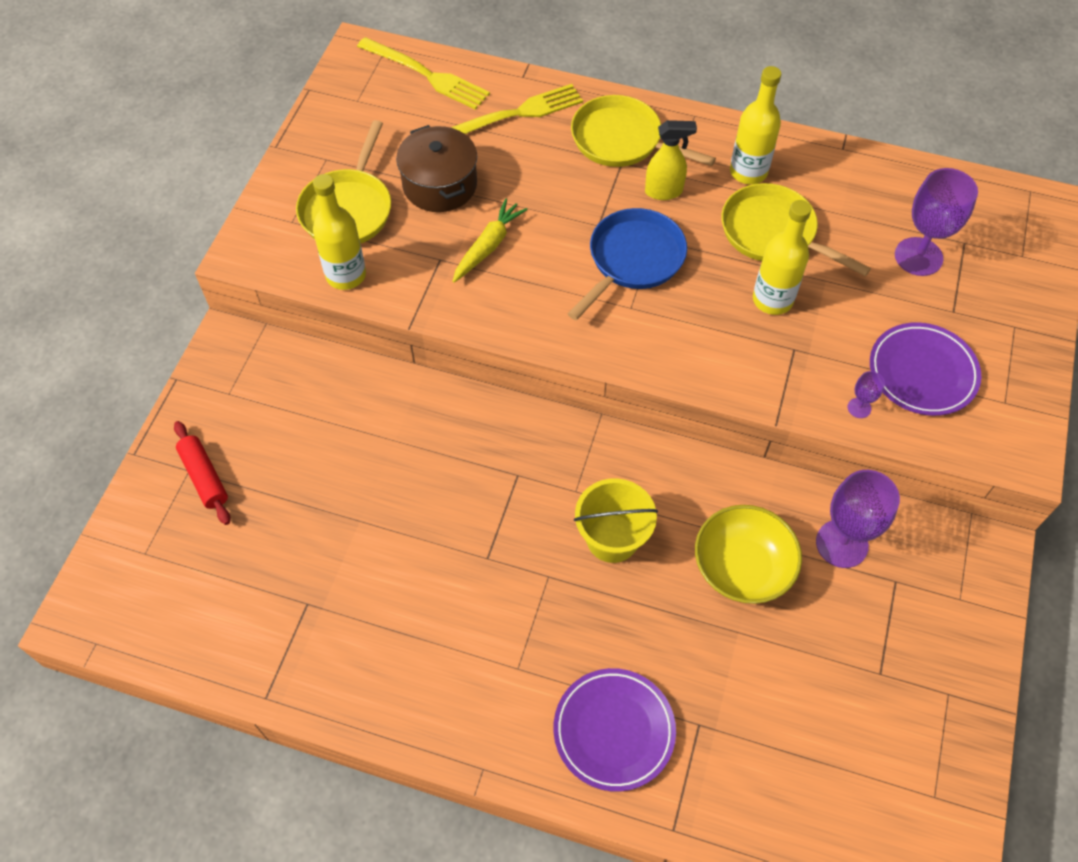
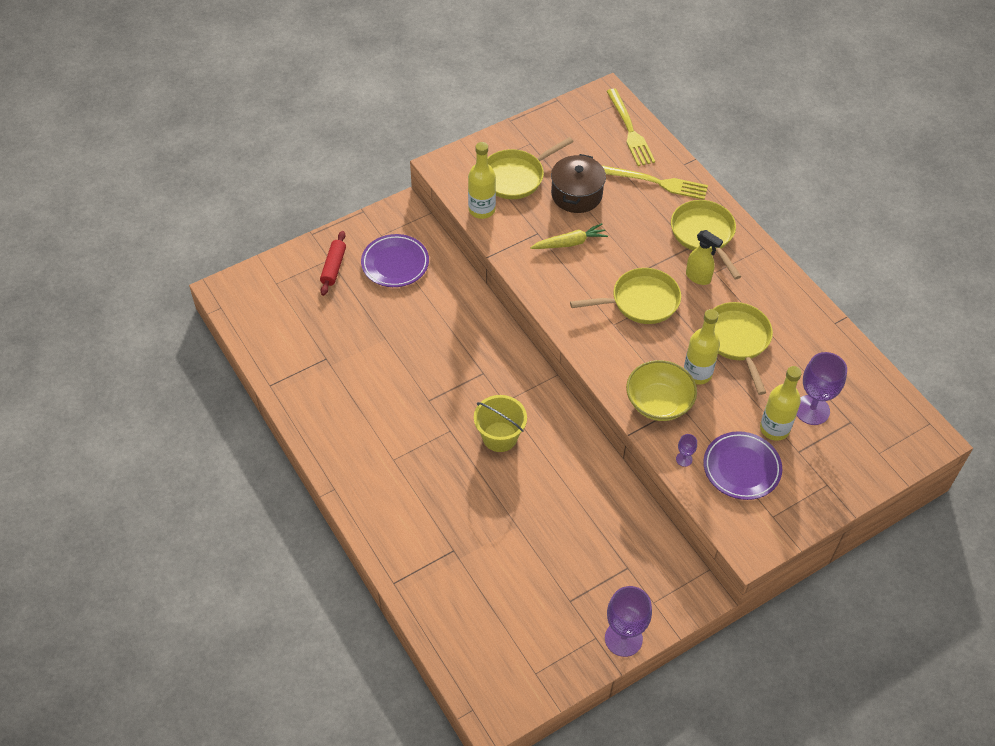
camera: 40 degrees right, 5 degrees down
(614, 730) = (410, 520): purple plate -> purple plate (395, 263)
(632, 260) = (640, 301): blue pan -> yellow pan
(742, 567) = (552, 499): yellow bowl -> yellow bowl (658, 403)
(748, 172) = (760, 298): yellow bottle -> yellow bottle (774, 429)
(841, 544) = (618, 529): purple goblet -> purple goblet (623, 638)

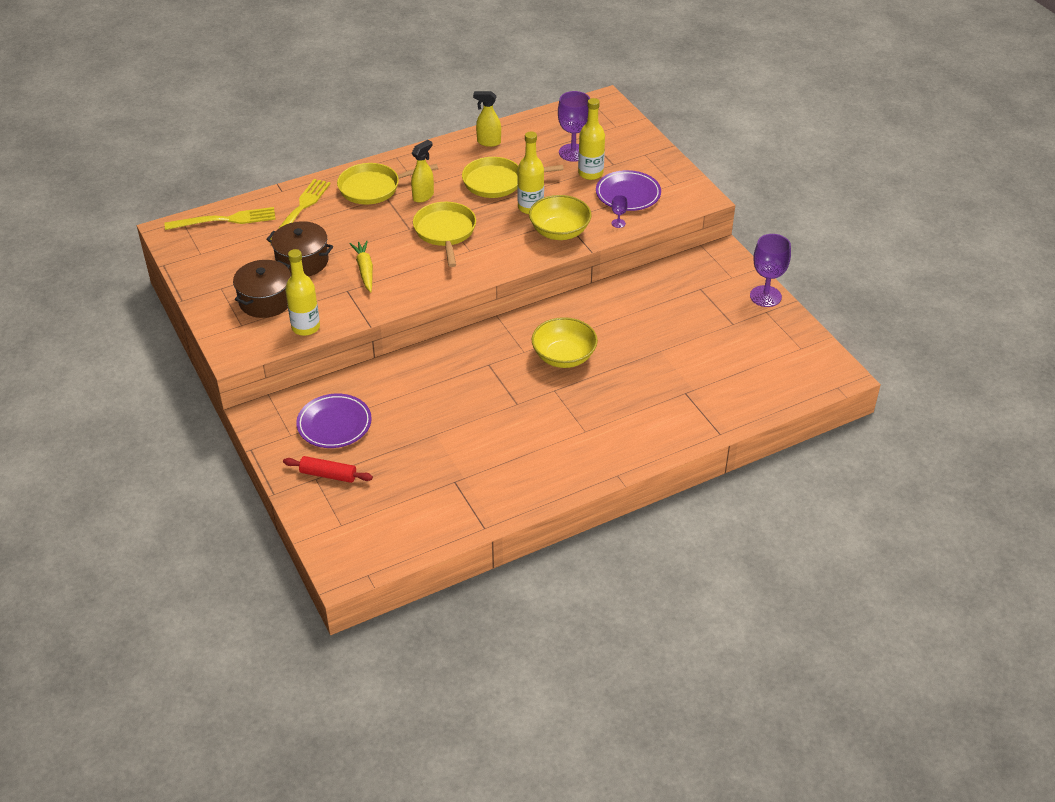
camera: 85 degrees left, 10 degrees down
(500, 437) = (564, 357): yellow bucket -> yellow bowl
(516, 177) = (266, 300): yellow pan -> brown pot
(811, 327) = (488, 142): none -> yellow spray bottle

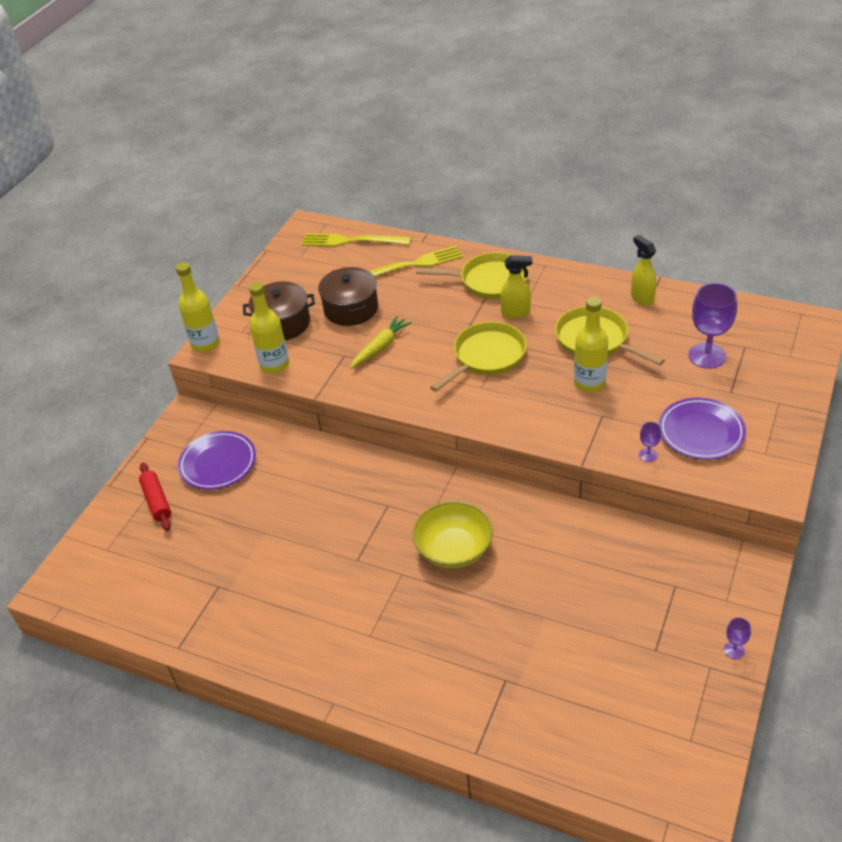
camera: 55 degrees right, 0 degrees up
(225, 220) = (351, 241): yellow fork -> yellow fork turned 150 degrees clockwise
(373, 188) = (489, 281): yellow pan -> yellow pan turned 150 degrees clockwise
(559, 232) = (581, 424): yellow bowl -> none
(590, 173) = (694, 387): yellow bottle -> yellow bottle (205, 344)
(765, 296) = (734, 650): purple goblet -> purple goblet, size x0.46

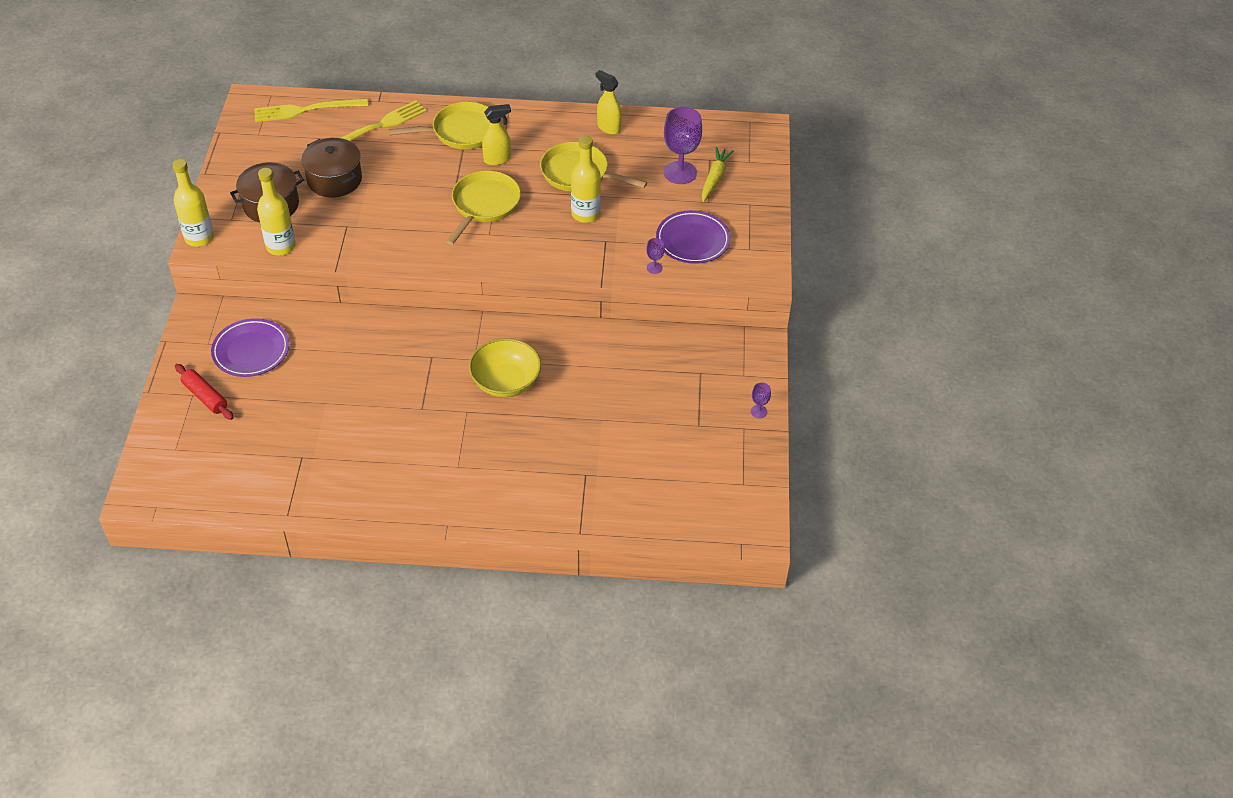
camera: 25 degrees left, 5 degrees up
(380, 347) = (379, 212): yellow carrot -> yellow carrot (714, 178)

